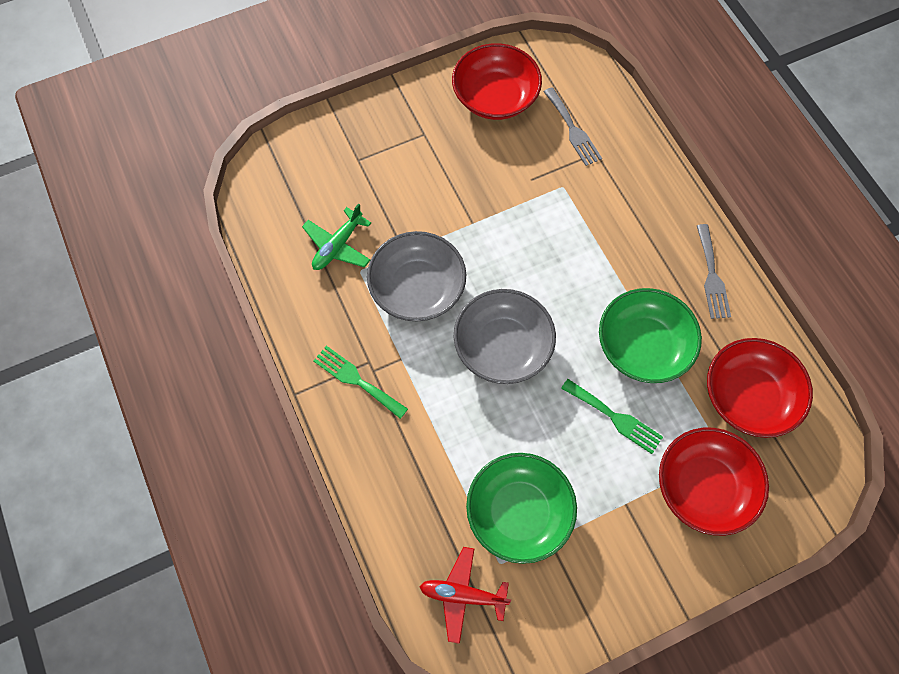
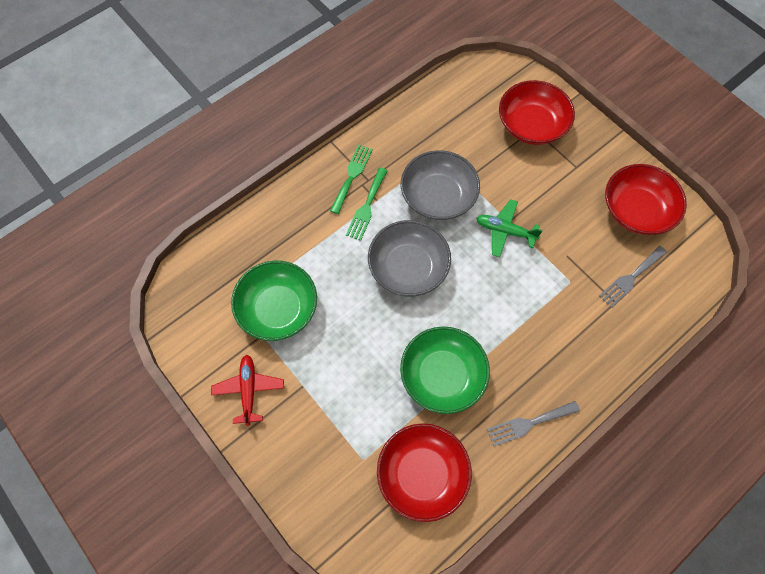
camera: 75 degrees right, 0 degrees up
(338, 246) = (454, 135): green plane -> green plane (505, 231)
(463, 595) = (210, 284): red plane -> red plane (249, 390)
(615, 418) = (372, 364): green fork -> green fork (366, 207)
(704, 487) = (331, 447): red bowl -> red bowl (531, 125)

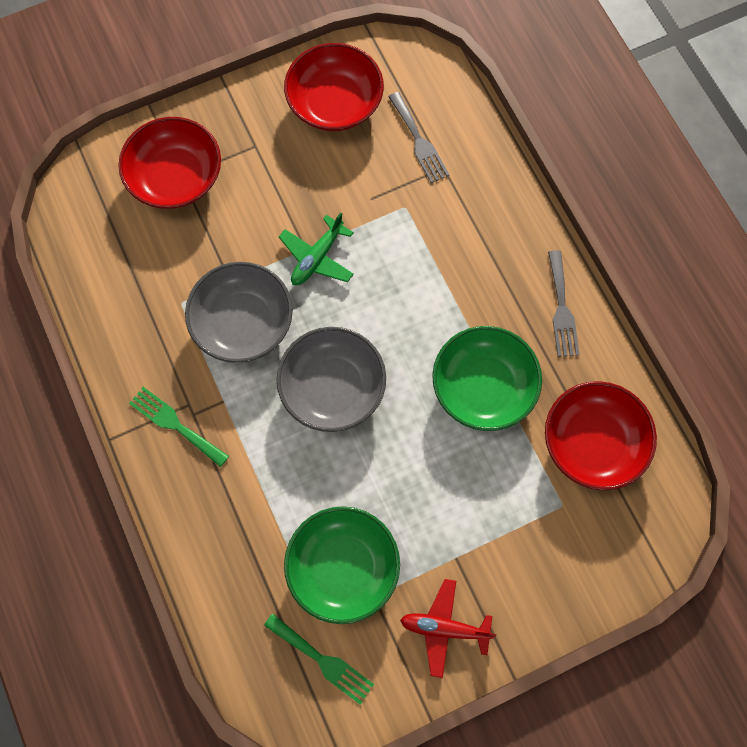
camera: 75 degrees left, 5 degrees up
(366, 207) = (229, 417): green fork -> green fork (322, 660)

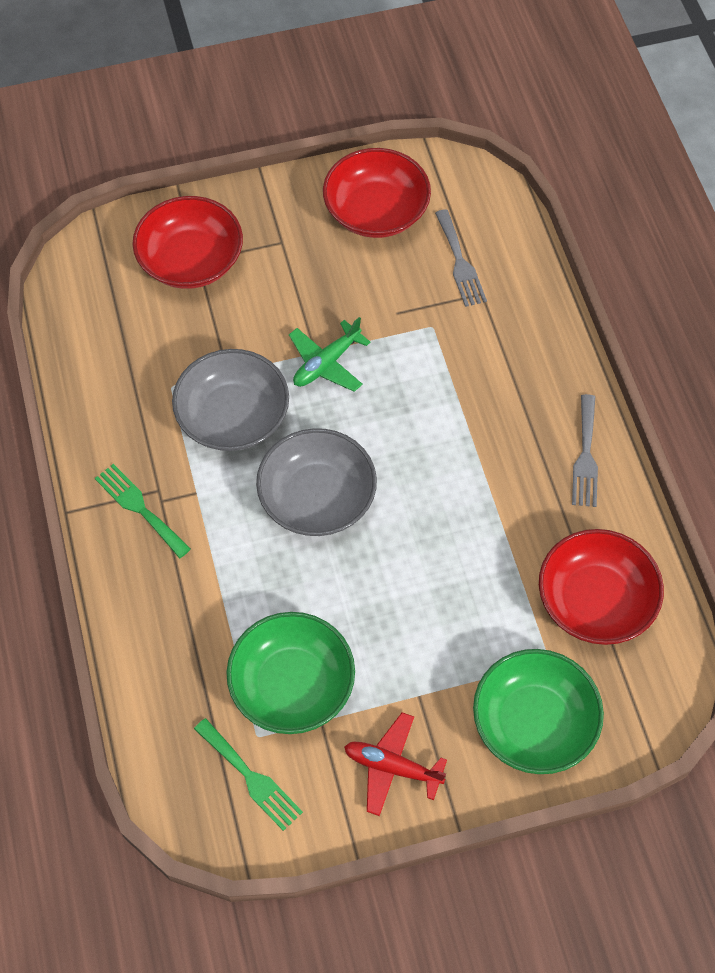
camera: 10 degrees right, 10 degrees down
(483, 386) = (483, 523): green bowl -> green bowl (534, 722)

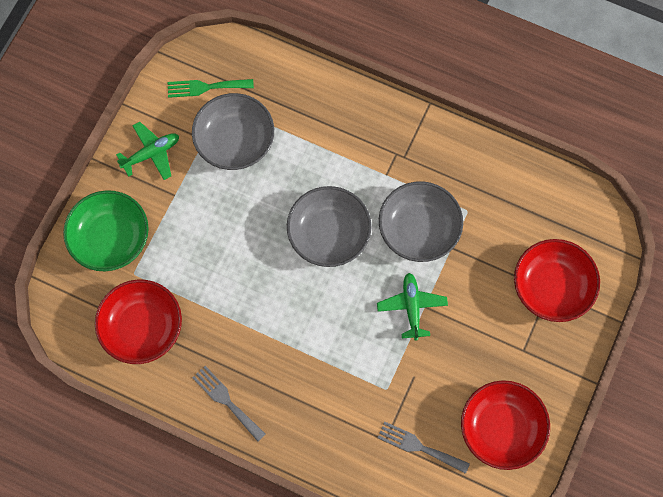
camera: 130 degrees right, 10 degrees up
(140, 508) = (401, 140): green fork -> none
(292, 684) = (235, 140): green bowl -> grey bowl
(392, 767) = (151, 154): red plane -> green plane

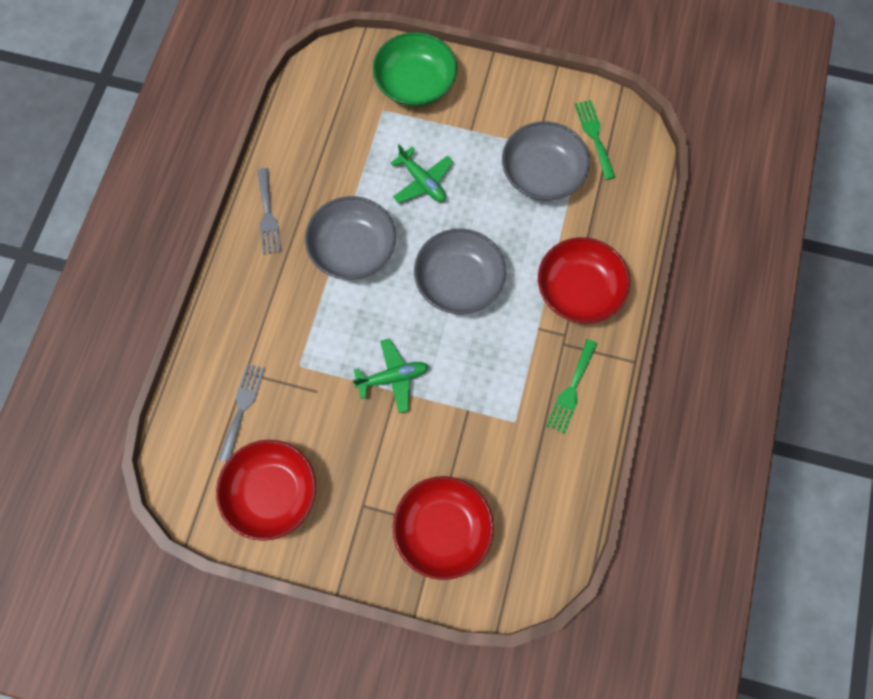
camera: 80 degrees right, 0 degrees up
(142, 327) = (331, 128): red bowl -> red bowl (579, 289)
(151, 154) = (510, 101): green plane -> green plane (422, 182)
(226, 401) = (268, 215): grey fork -> grey fork turned 135 degrees clockwise
(419, 229) = (482, 372): grey bowl -> grey bowl (353, 248)
(446, 159) = (571, 390): none -> green fork

